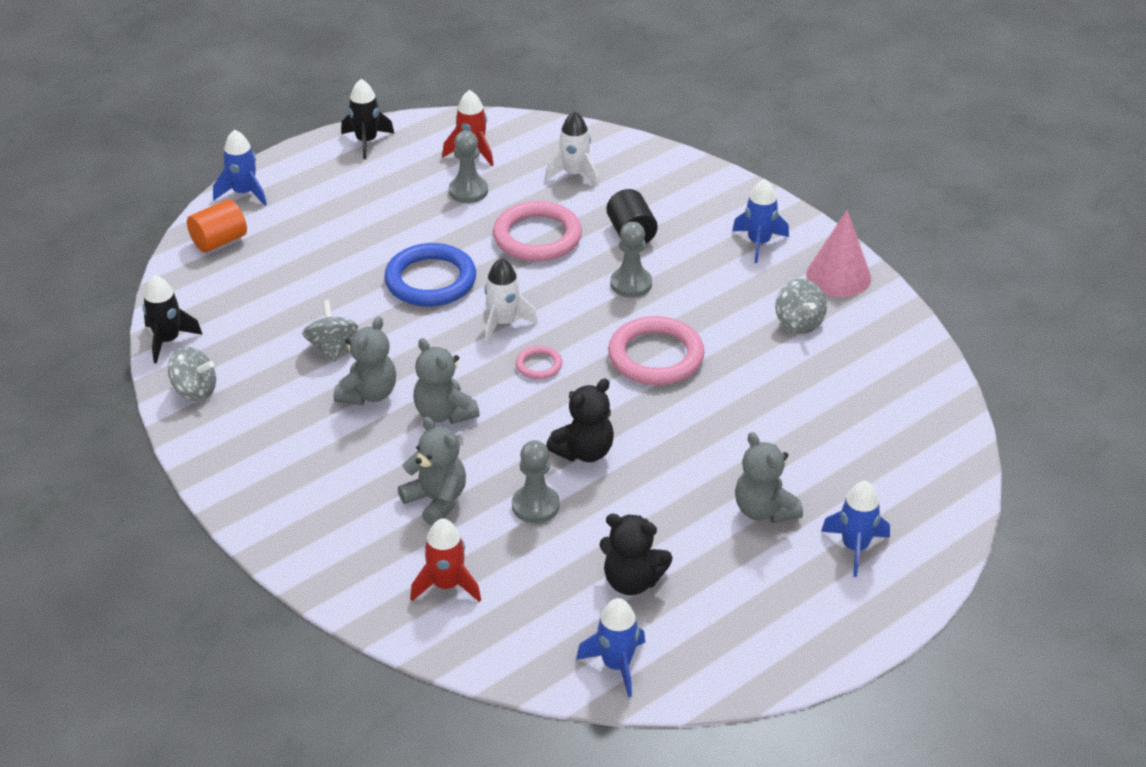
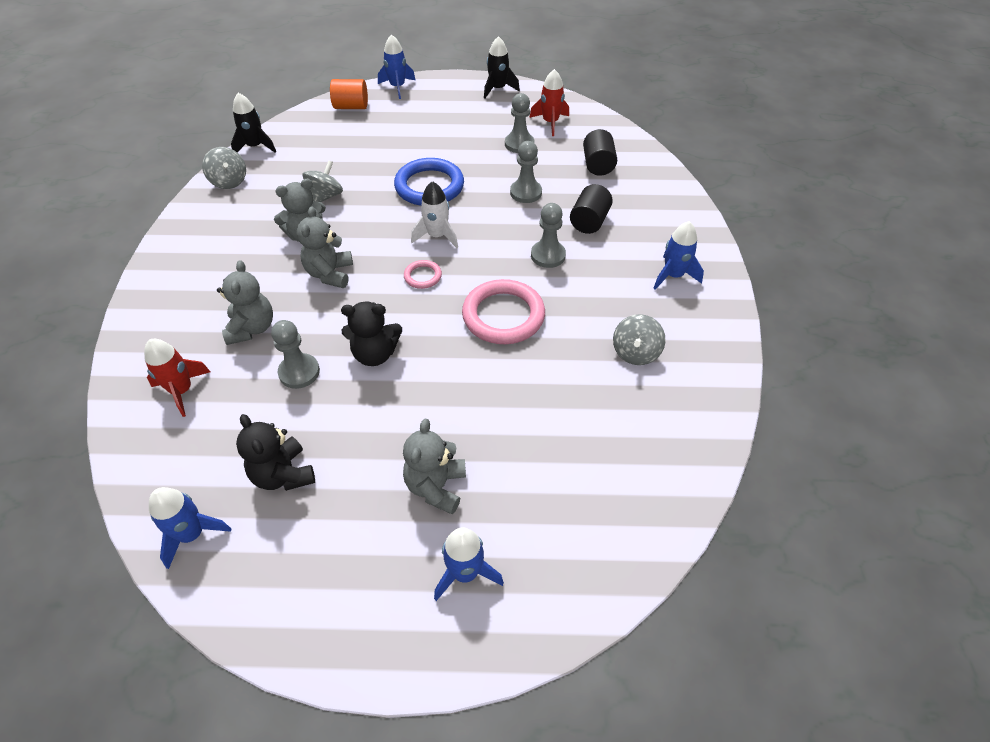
camera: 40 degrees right, 10 degrees up
(537, 237) = (526, 193): pink ring -> grey pawn
(574, 174) = (598, 165): white rocket -> black cylinder
(838, 276) = (708, 334): pink cone -> none

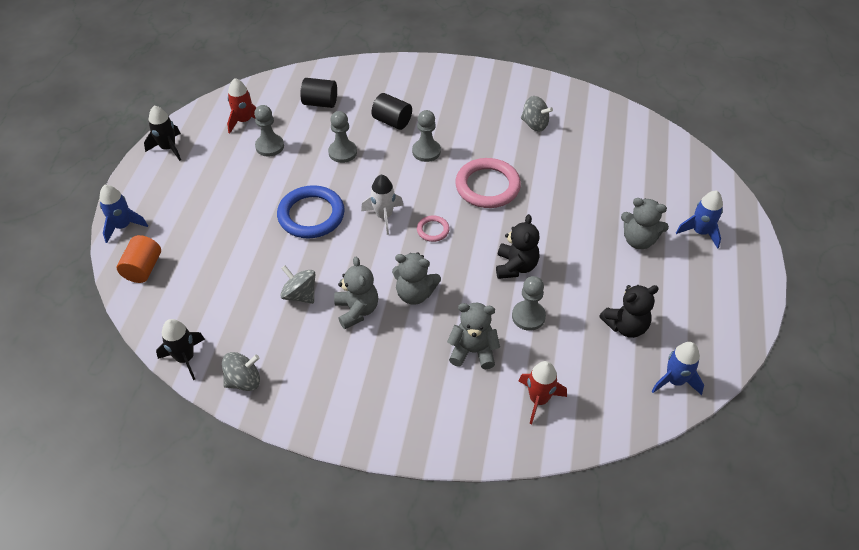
camera: 80 degrees left, 0 degrees up
(673, 276) = (464, 90): blue rocket -> none

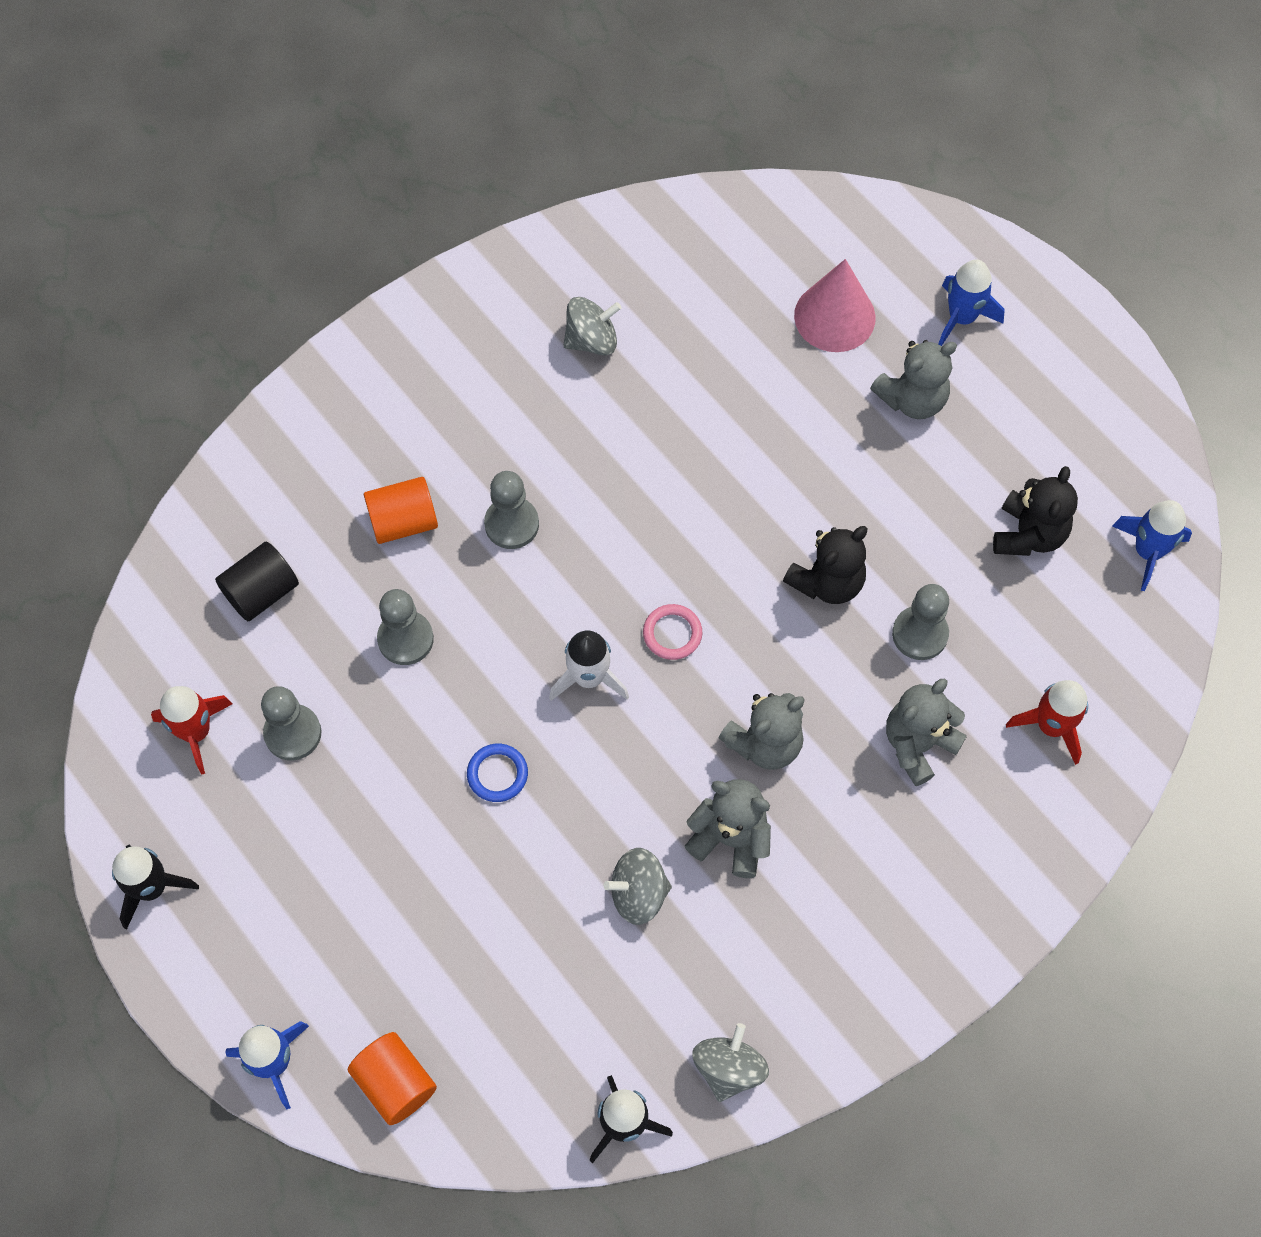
camera: 50 degrees left, 15 degrees up
(311, 215) = (497, 774): blue ring -> blue ring, size x0.48
(392, 121) = (403, 521): black cylinder -> orange cylinder
(487, 186) = (654, 499): pink ring -> none
(515, 266) = (827, 582): black teddy bear -> black teddy bear turned 90 degrees clockwise
(643, 189) = (834, 316): none -> pink cone

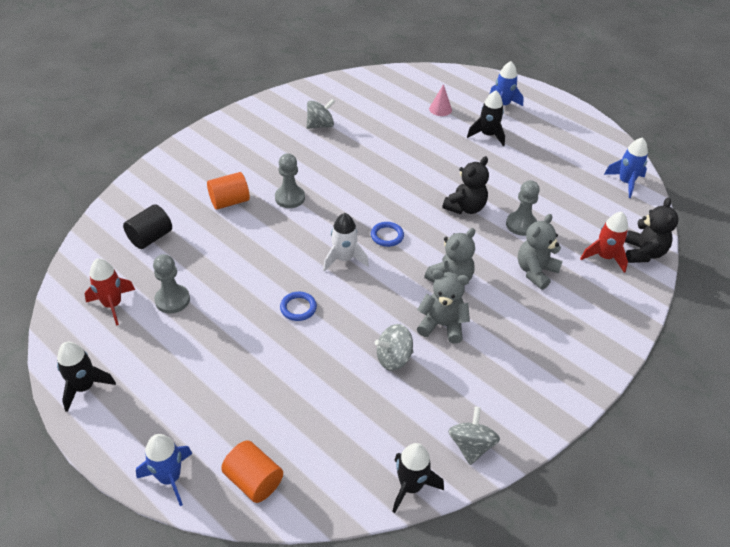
camera: 10 degrees left, 20 degrees down
(405, 639) = (236, 251): grey pawn -> none
(672, 633) = (387, 236): pink ring -> blue ring
(834, 316) = (440, 109): pink cone -> pink cone, size x0.56
(912, 399) = (487, 135): grey teddy bear -> black rocket
(1028, 534) = (563, 181): black teddy bear -> black teddy bear (643, 253)

